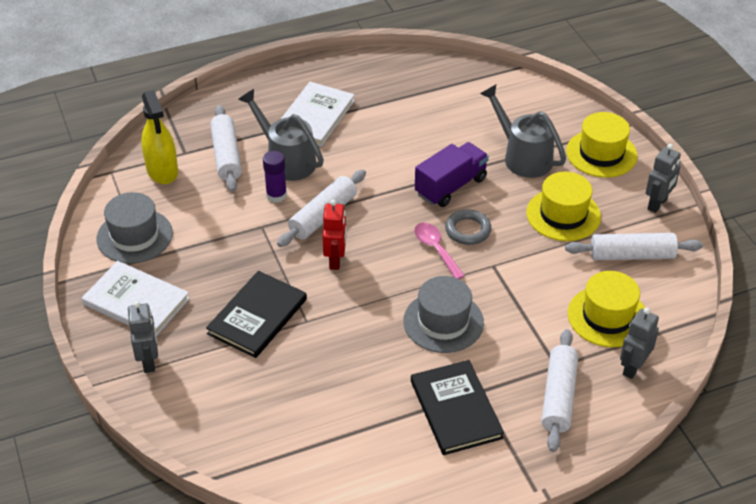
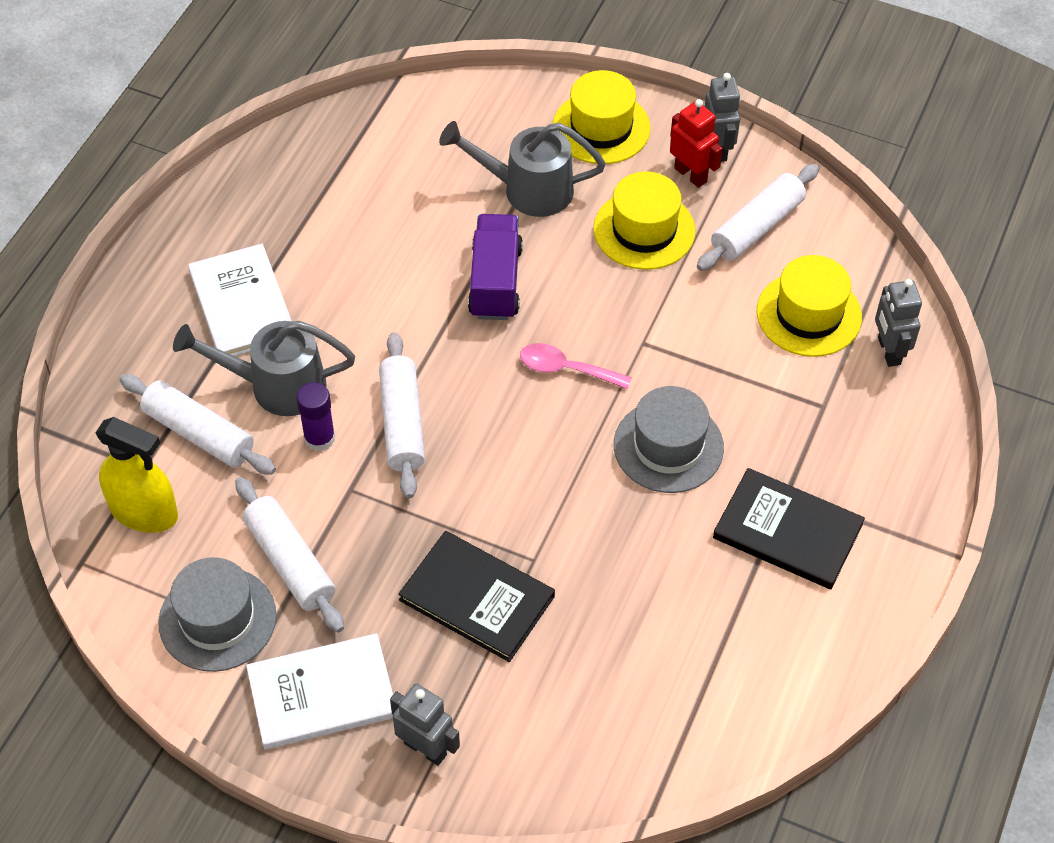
camera: 45 degrees left, 10 degrees up
(257, 316) = (477, 598): black book -> black book turned 45 degrees counterclockwise
(335, 260) = (479, 464): red robot -> red robot (691, 174)
(468, 230) = (572, 321): grey ring -> none
(558, 396) = (860, 438): white rolling pin -> white rolling pin (290, 562)

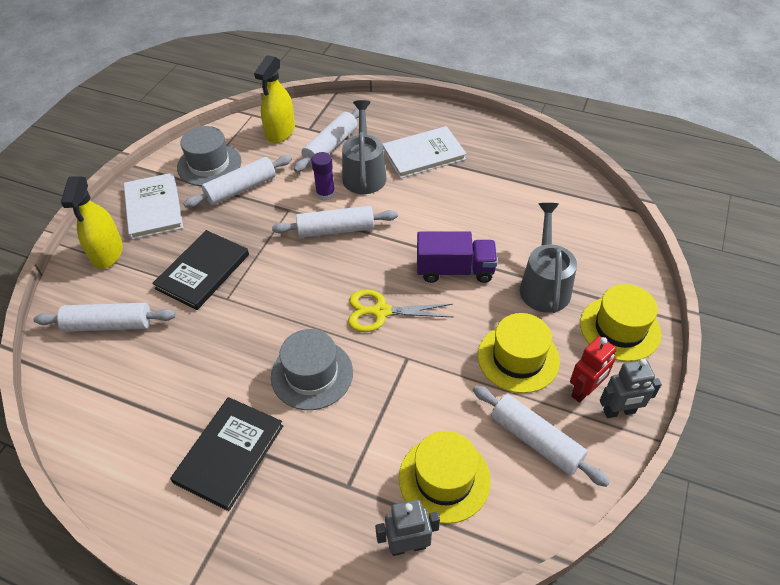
camera: 90 degrees right, 5 degrees down
(425, 748) = (107, 253): grey robot -> yellow spray bottle
(566, 369) = (380, 312): pink spoon -> yellow scissors
(578, 715) = (109, 324): none -> white rolling pin

